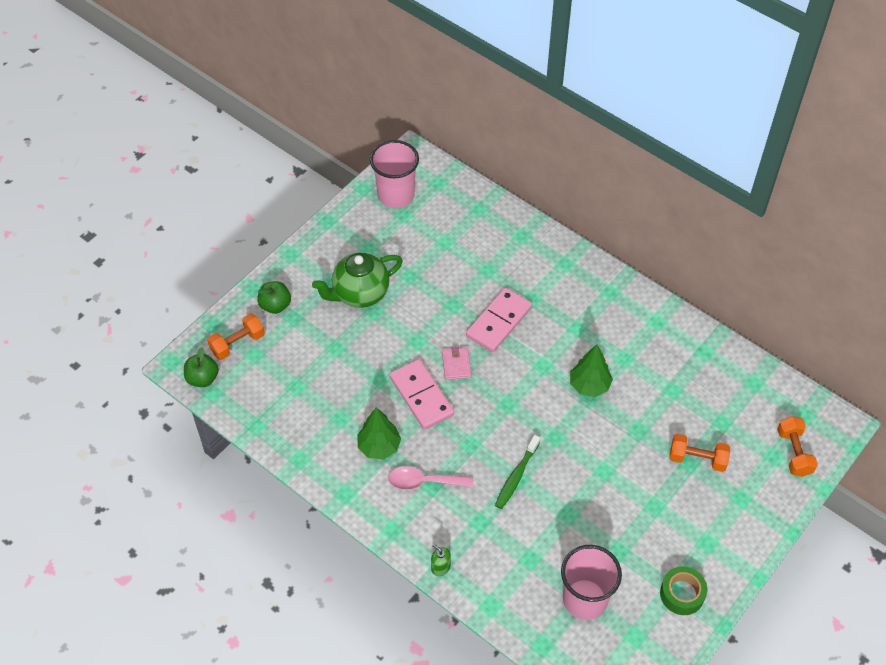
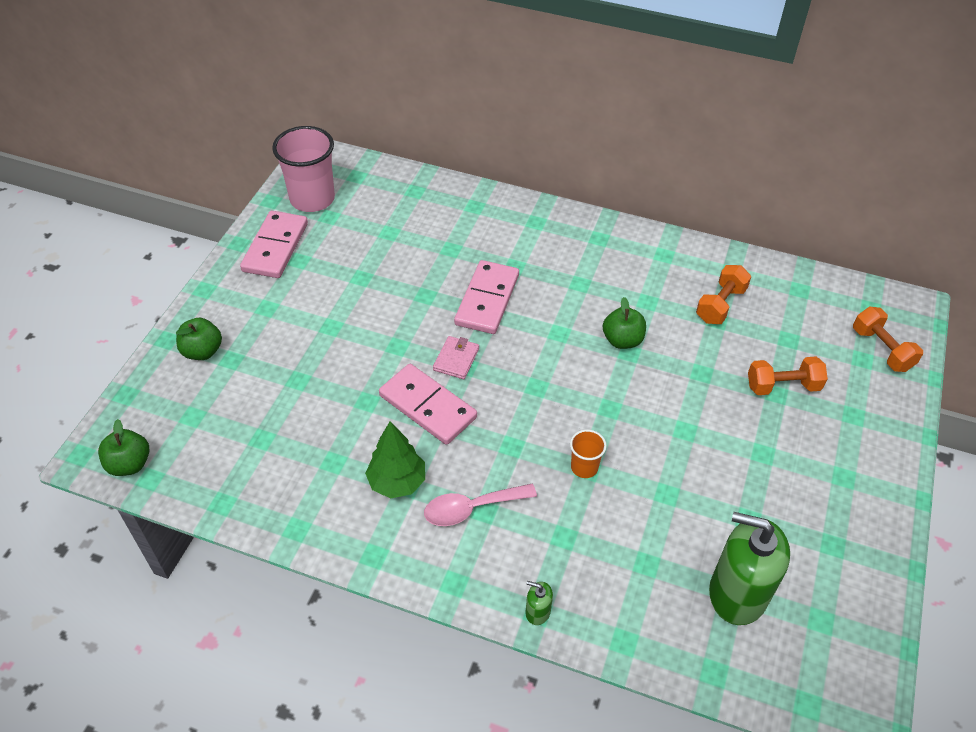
camera: 20 degrees left, 5 degrees down
(237, 343) = (165, 408): orange dumbbell -> orange dumbbell (720, 305)
(354, 232) = (275, 247): none -> pink domino
(360, 293) = (307, 311): green teapot -> none
(456, 365) = (456, 359): pink wallet -> pink wallet turned 45 degrees clockwise
(516, 476) = (584, 467): green toothbrush -> orange cup
(585, 599) = (737, 593): pink cup -> green soap dispenser
(589, 385) = (622, 340): green tree -> green apple
(682, 594) = (848, 548): green tape -> none

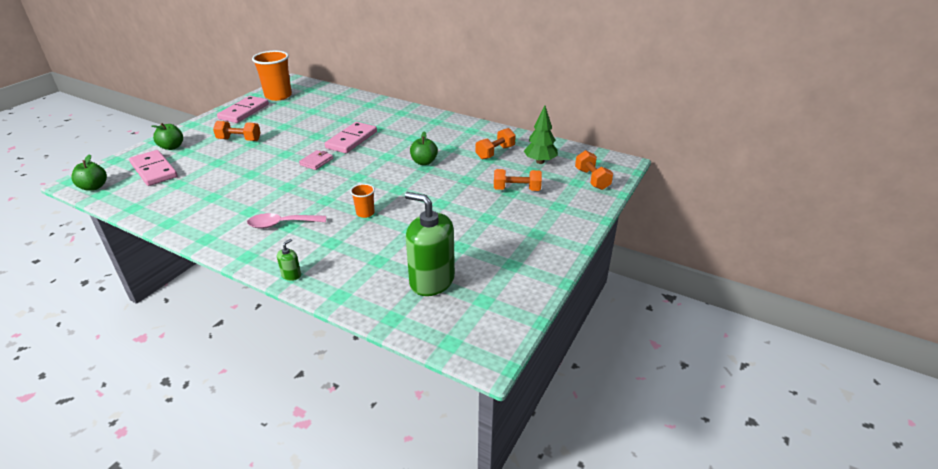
camera: 10 degrees right, 15 degrees down
(305, 320) = (239, 140): none -> orange dumbbell
(312, 199) = (278, 96): pink cup -> orange cup
(397, 482) = (244, 209): green tree -> green tree (540, 161)
(427, 406) = (285, 179): pink domino -> pink domino (154, 170)
(537, 611) = (291, 275): green soap dispenser -> green soap dispenser turned 90 degrees clockwise

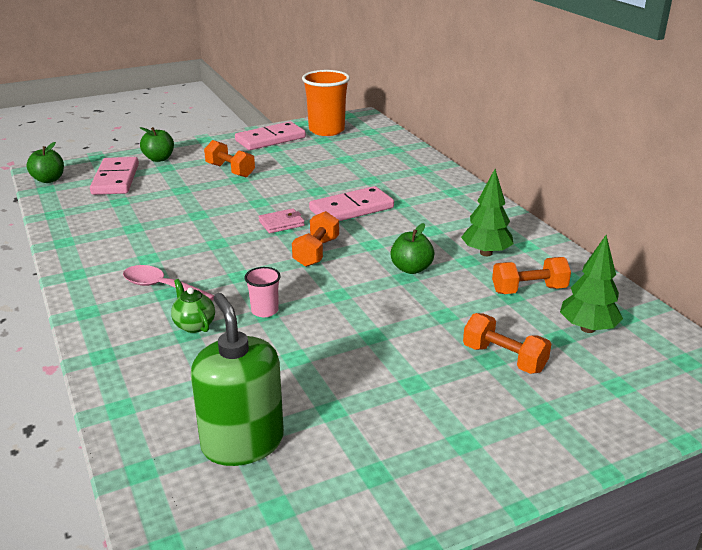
camera: 35 degrees right, 5 degrees down
(291, 275) = (102, 355): green soap dispenser -> none
(330, 236) = (194, 325): none -> green teapot
(365, 213) = (265, 311): orange cup -> pink cup
(455, 141) = (486, 253): none -> green tree
(592, 179) = (651, 391): orange dumbbell -> orange dumbbell (316, 252)

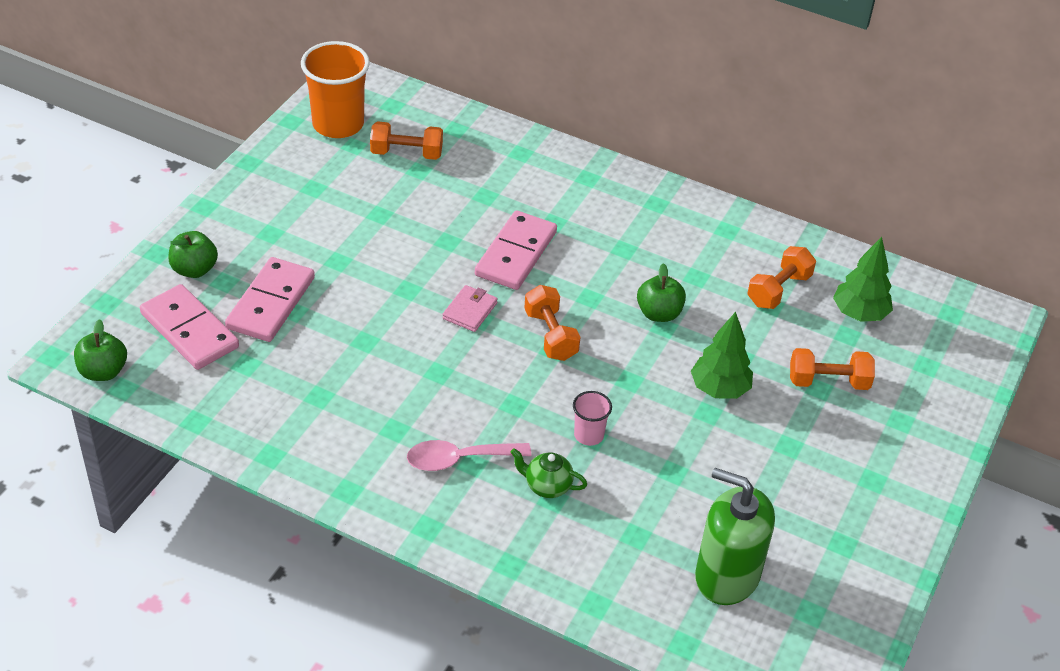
camera: 40 degrees left, 15 degrees up
(230, 170) = (310, 251): orange dumbbell -> orange dumbbell (406, 153)
(270, 139) = (289, 171): pink domino -> pink domino (271, 303)
(486, 253) = (702, 258): green tree -> green tree (719, 389)

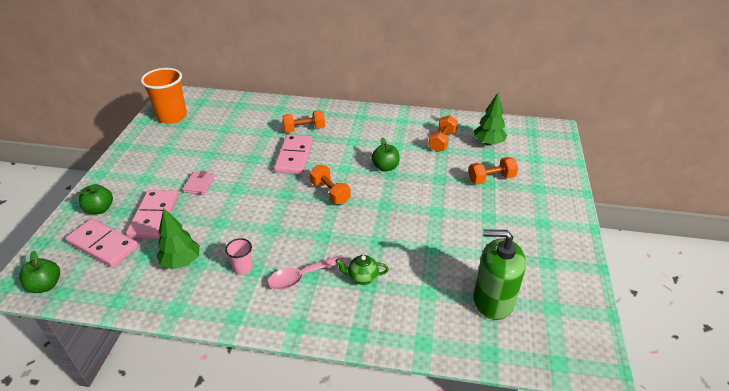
camera: 15 degrees left, 5 degrees down
(406, 153) = (215, 122): orange dumbbell -> orange dumbbell (304, 129)
(470, 311) = (278, 191): pink wallet -> pink wallet (199, 184)
(589, 435) = (374, 241): pink cup -> pink cup (243, 268)
(719, 389) = (436, 197): green tree -> green tree (181, 262)

